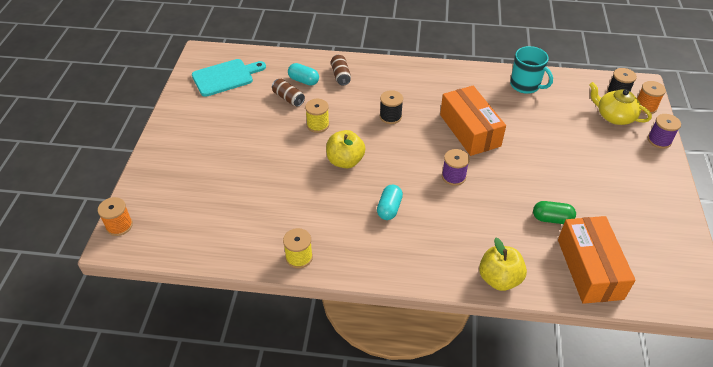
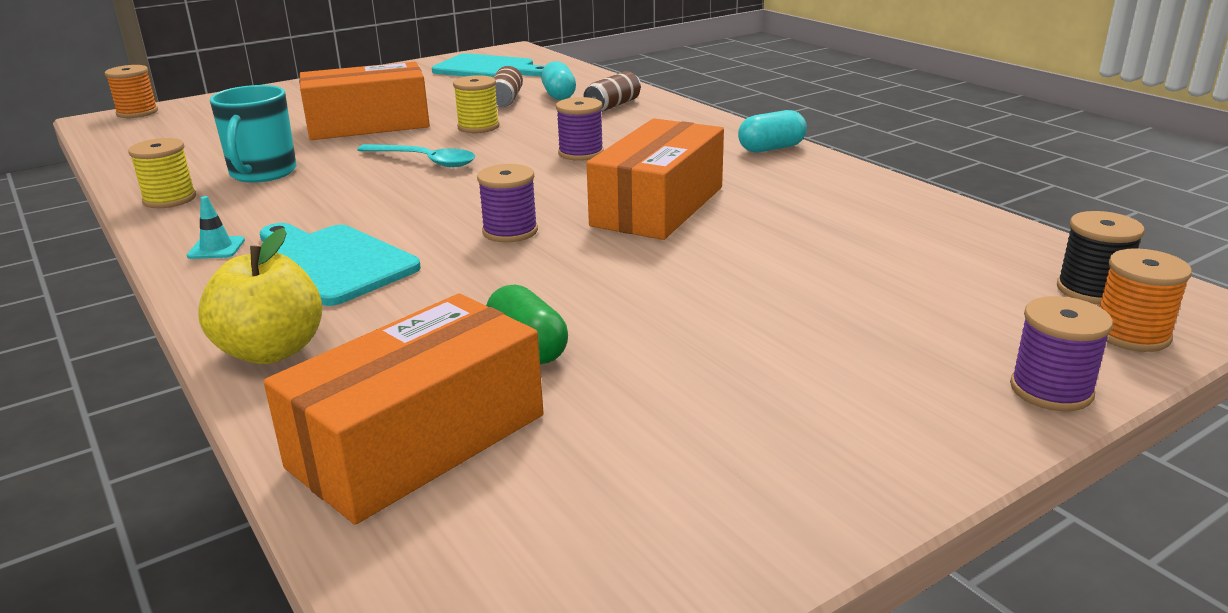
camera: 50 degrees right, 20 degrees down
(267, 155) = (368, 125): none -> orange box
(345, 161) = (425, 161): yellow apple -> turquoise spoon
(382, 261) = (216, 248): none -> turquoise traffic cone
(389, 208) = (355, 215): turquoise capsule -> turquoise capsule (771, 148)
(390, 116) = (581, 153): black spool -> purple spool
(434, 235) = (330, 263): none -> turquoise cutting board
(525, 85) = (886, 206): turquoise mug -> turquoise mug (262, 173)
(614, 116) = (1003, 310): yellow teapot -> none

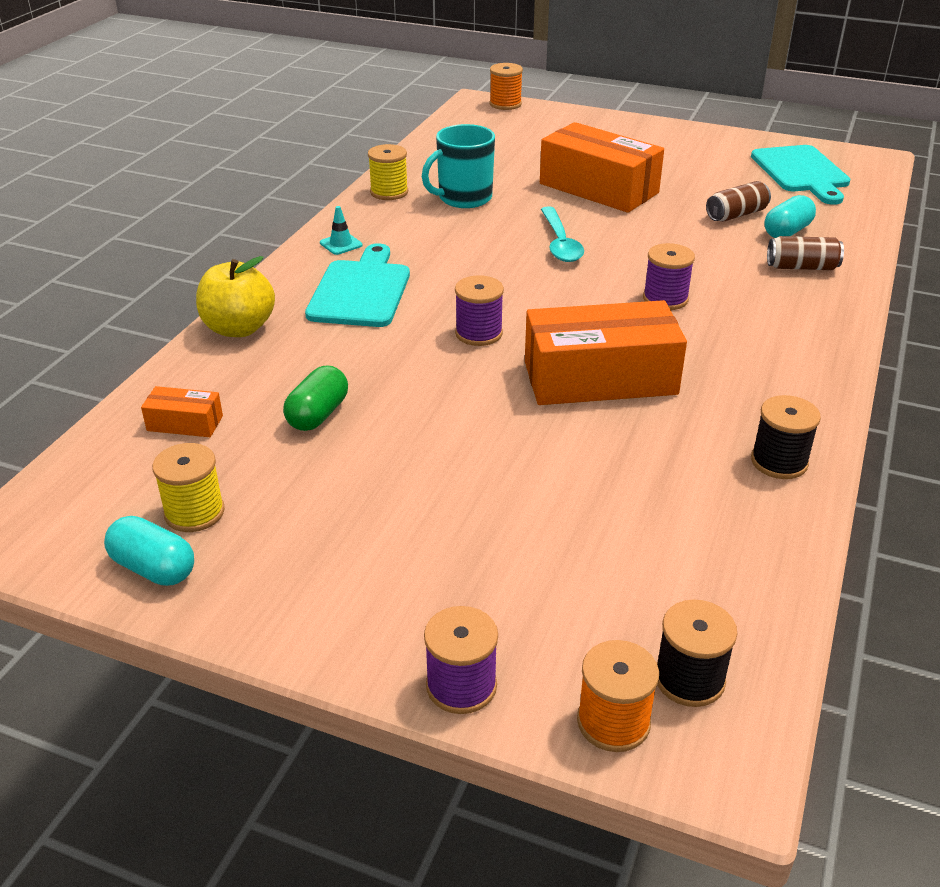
camera: 55 degrees right, 10 degrees up
(418, 441) = (185, 423): orange box -> orange box, size x0.45
(478, 127) = (658, 231): yellow spool -> yellow spool (194, 512)
(771, 148) = (812, 389): turquoise capsule -> turquoise capsule (153, 568)
(849, 184) = (779, 462): none -> black spool

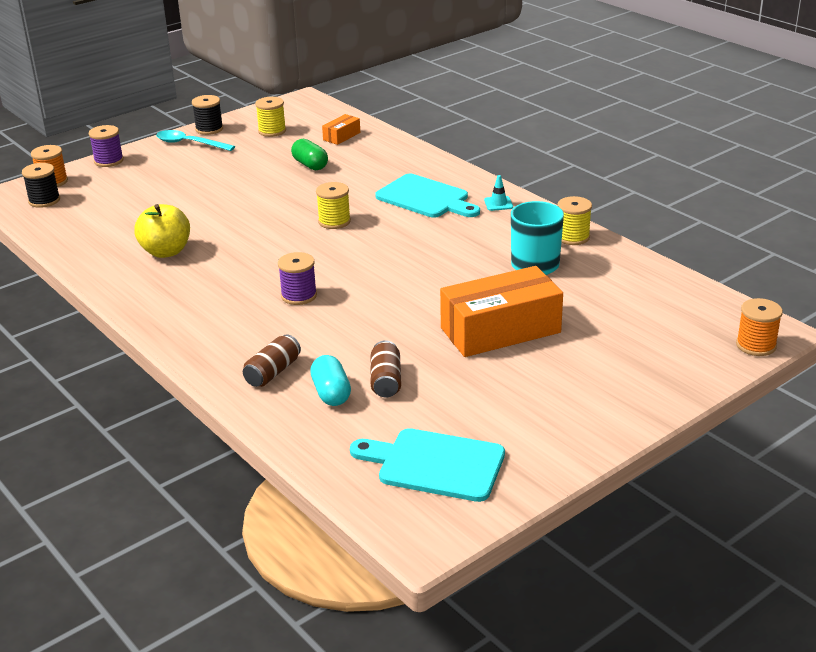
camera: 120 degrees right, 5 degrees down
(153, 568) = (248, 121): turquoise capsule -> none
(239, 328) = (419, 159): yellow apple -> yellow apple (166, 252)
(479, 333) = (334, 221): purple spool -> yellow spool
(560, 243) = (419, 282): turquoise spoon -> turquoise spoon (189, 144)
(600, 378) = (245, 244): orange box -> none
(779, 462) = (111, 269): black spool -> black spool (209, 129)

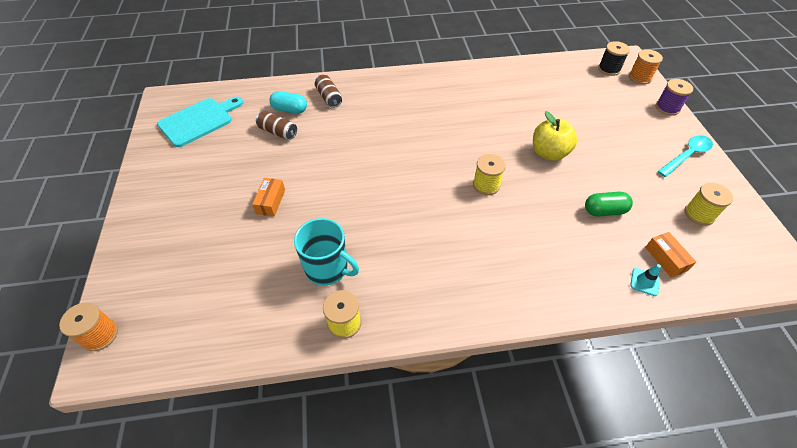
camera: 120 degrees right, 20 degrees up
(166, 252) = (498, 98): yellow apple -> yellow apple (549, 153)
(209, 129) = (718, 176): black spool -> none
(299, 295) = (396, 132): purple spool -> none
(425, 198) = (490, 257): turquoise cutting board -> none
(498, 204) = (444, 304): turquoise traffic cone -> turquoise traffic cone (644, 282)
(500, 330) = (271, 202): orange box -> orange box, size x0.45

